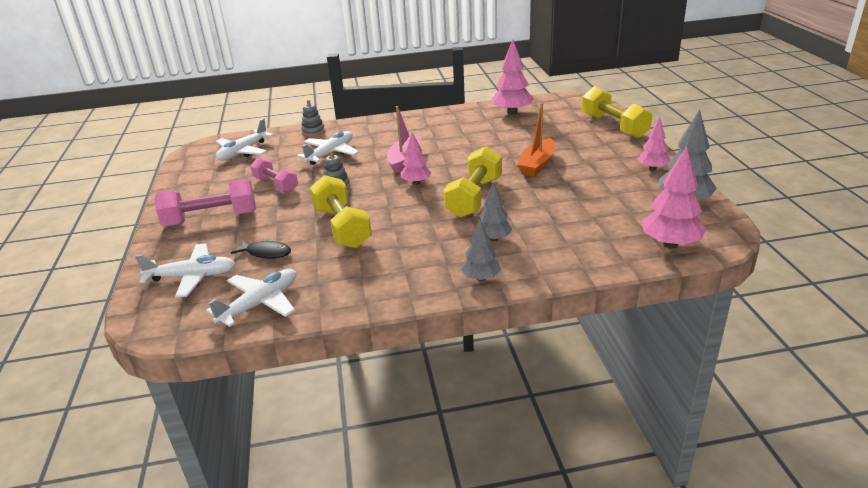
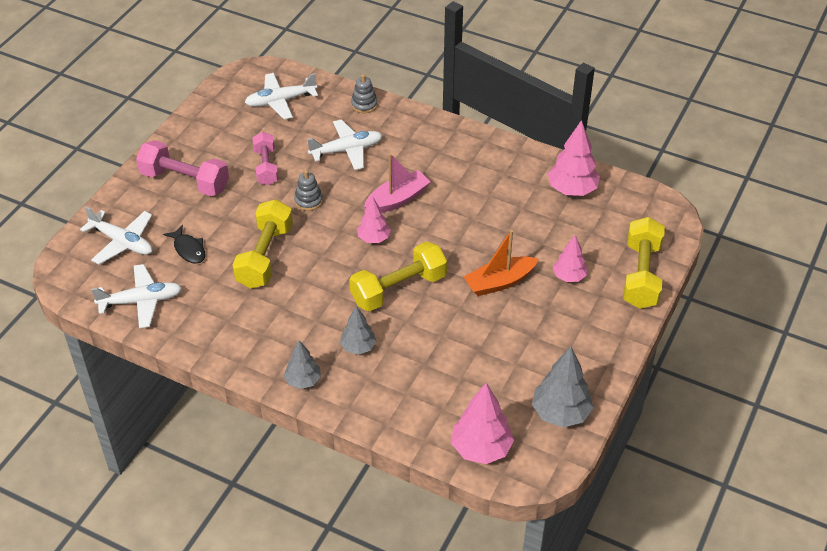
camera: 35 degrees right, 15 degrees up
(652, 168) = (592, 356): pink tree -> pink tree (569, 277)

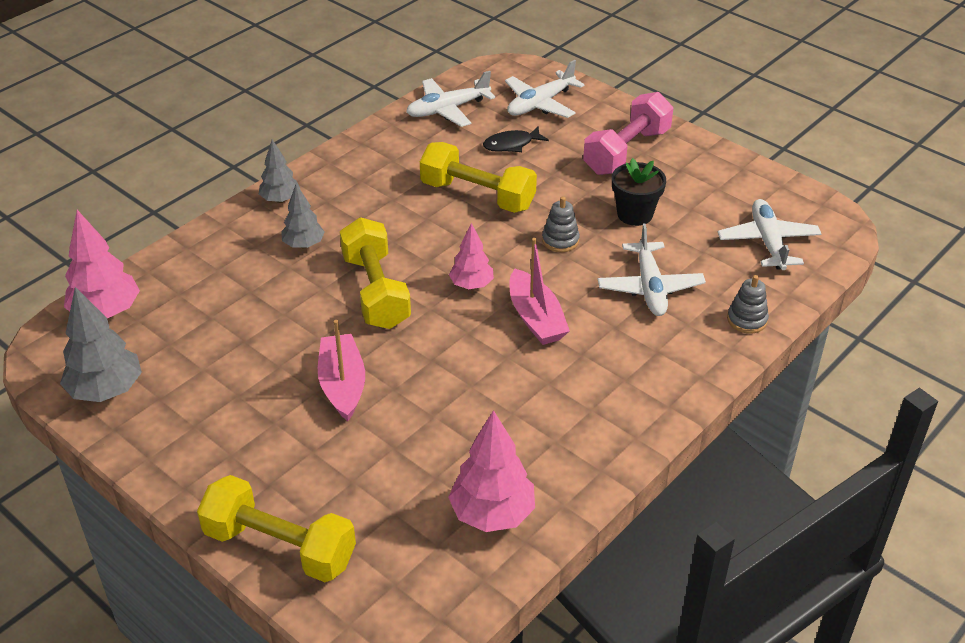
camera: 105 degrees right, 5 degrees down
(141, 301) = (447, 109): white plane -> white plane turned 60 degrees clockwise
(266, 167) = (635, 214): pink dumbbell -> black flower pot
(499, 282) = (342, 385): orange boat -> pink boat
(569, 277) = (318, 460): pink tree -> none

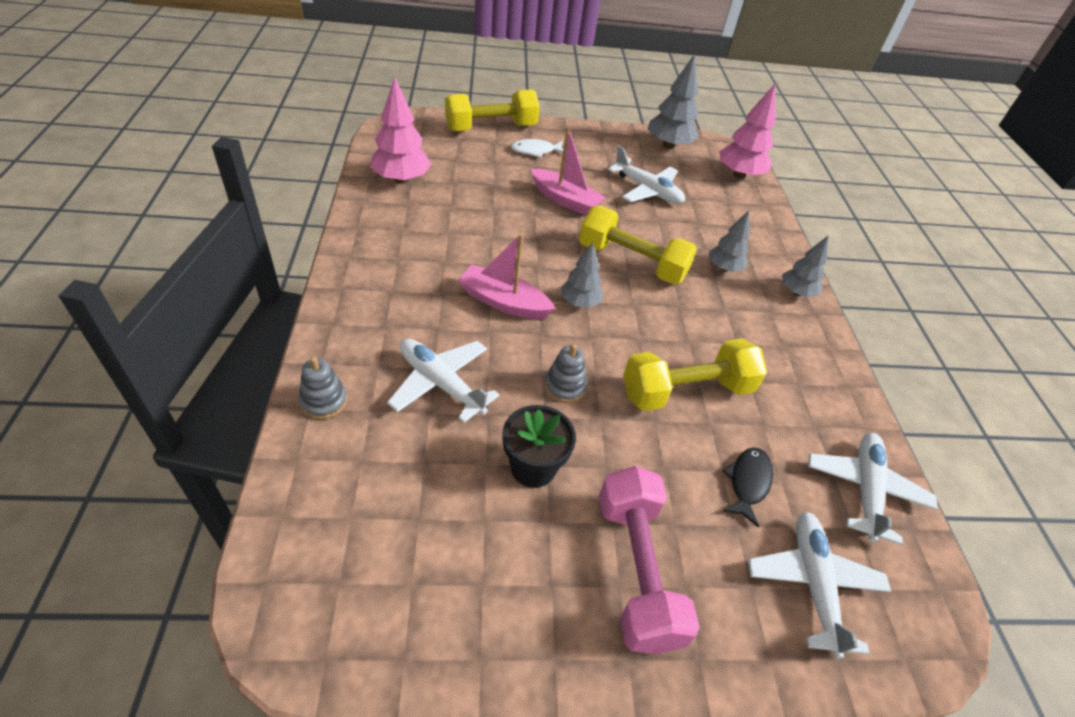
camera: 130 degrees right, 5 degrees up
(278, 472) = (535, 151): none -> white fish
(471, 285) = (580, 302): pink tree -> grey tree
(768, 242) = (360, 526): white plane -> white plane (647, 190)

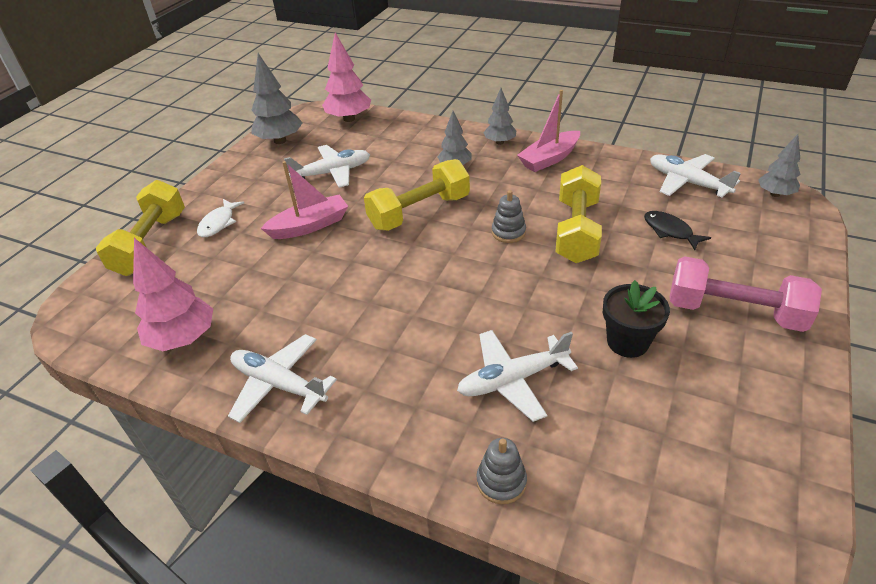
camera: 55 degrees left, 5 degrees down
(504, 302) = (427, 307): pink boat -> pink boat (549, 159)
(565, 386) = (547, 297): grey stacking toy -> grey stacking toy (508, 232)
(580, 302) = (452, 258): grey tree -> grey tree (775, 194)
(813, 584) = (755, 232): white plane -> white plane (279, 384)

